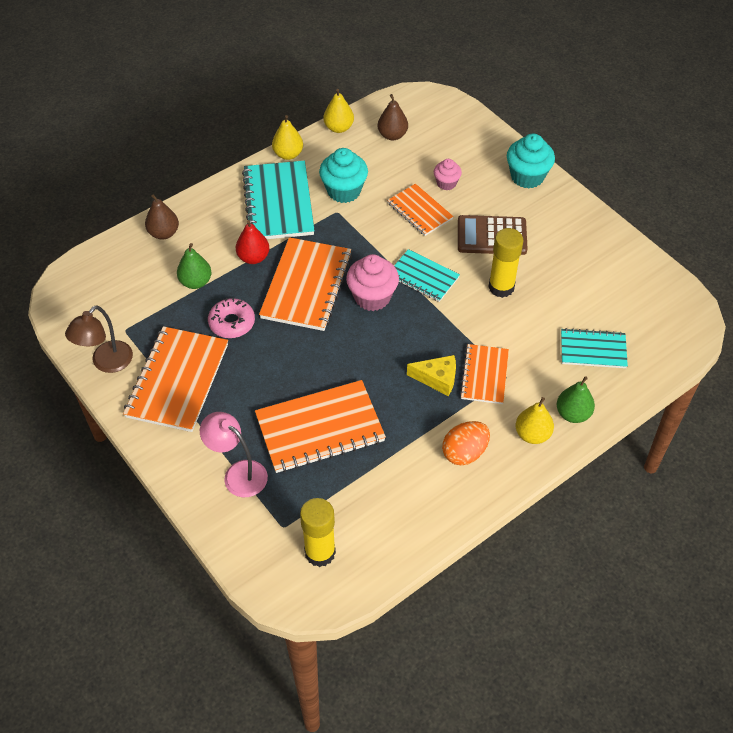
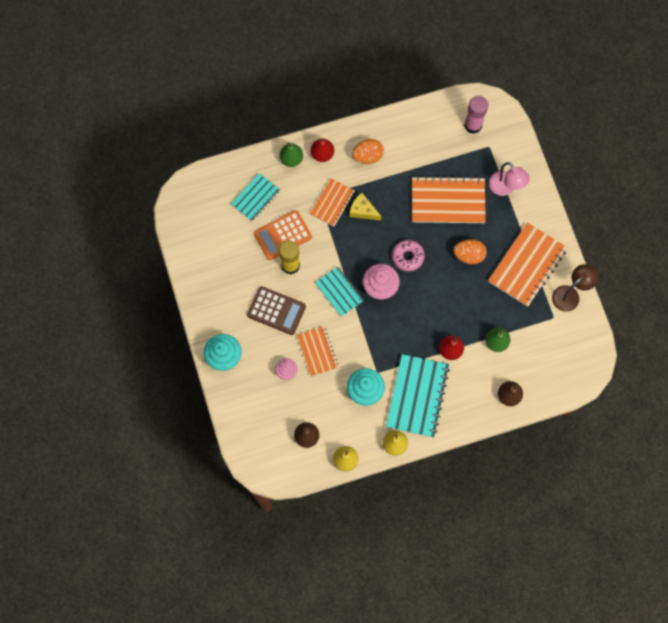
camera: 160 degrees left, 20 degrees up
(232, 323) = (480, 299): pink donut -> pink donut (407, 257)
(265, 368) = (469, 255): none -> orange egg
(306, 286) = (421, 312): orange notebook -> none
(320, 552) = (473, 125): yellow glue stick -> pink glue stick
(530, 317) = (282, 235): none -> orange calculator
(532, 434) = (322, 154): yellow pear -> red pear
(593, 350) = (255, 197): turquoise notebook -> turquoise notebook turned 75 degrees counterclockwise

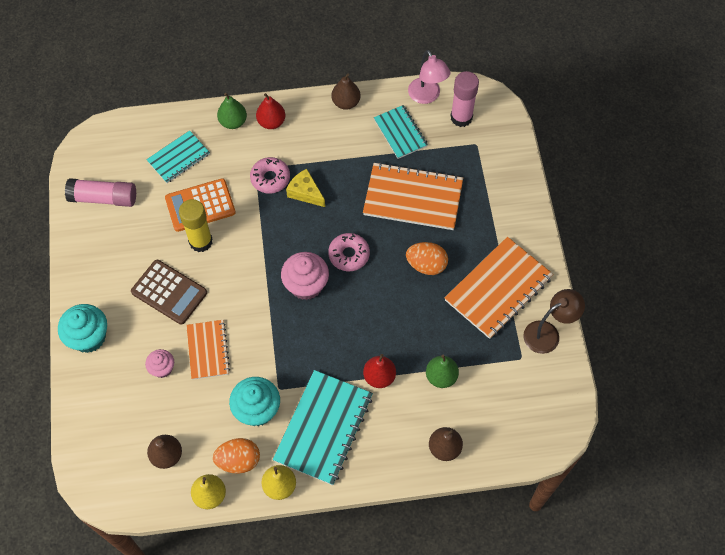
camera: 10 degrees right, 10 degrees down
(205, 242) = (103, 198): none -> pink glue stick
(332, 203) = (270, 178): orange notebook -> pink donut
(339, 292) = (253, 282): turquoise notebook -> turquoise notebook (400, 133)
(367, 156) = (325, 133): orange egg -> orange egg (238, 460)
(378, 127) = (346, 102): none -> brown pear
(505, 188) = (488, 194): pink lamp -> pink lamp (427, 96)

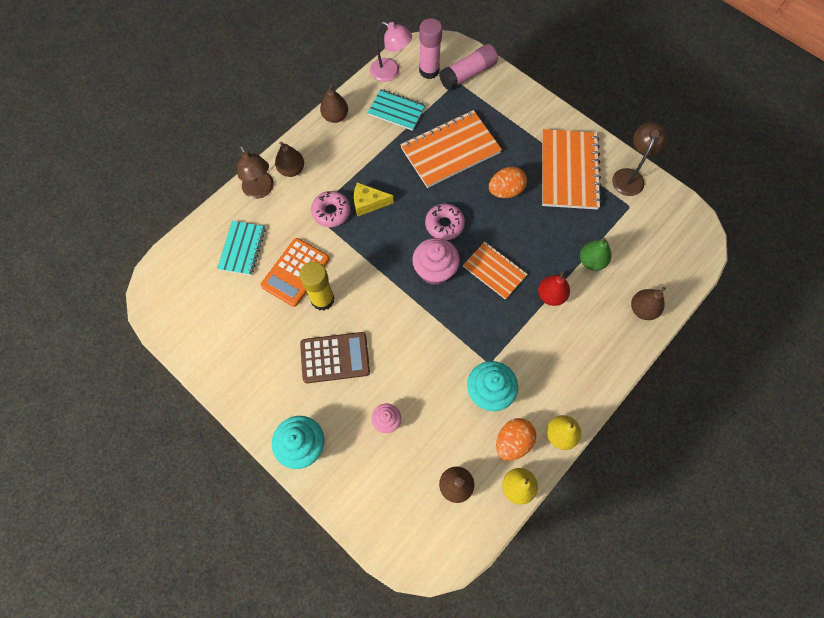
camera: 40 degrees left, 5 degrees up
(103, 198) = (209, 325): pink glue stick -> pink glue stick (468, 74)
(208, 350) = (408, 377): orange notebook -> orange notebook (494, 271)
(233, 122) = (261, 190): green pear -> brown lamp
(271, 122) = (291, 169): red pear -> brown pear
(324, 428) = (549, 365): turquoise notebook -> none

